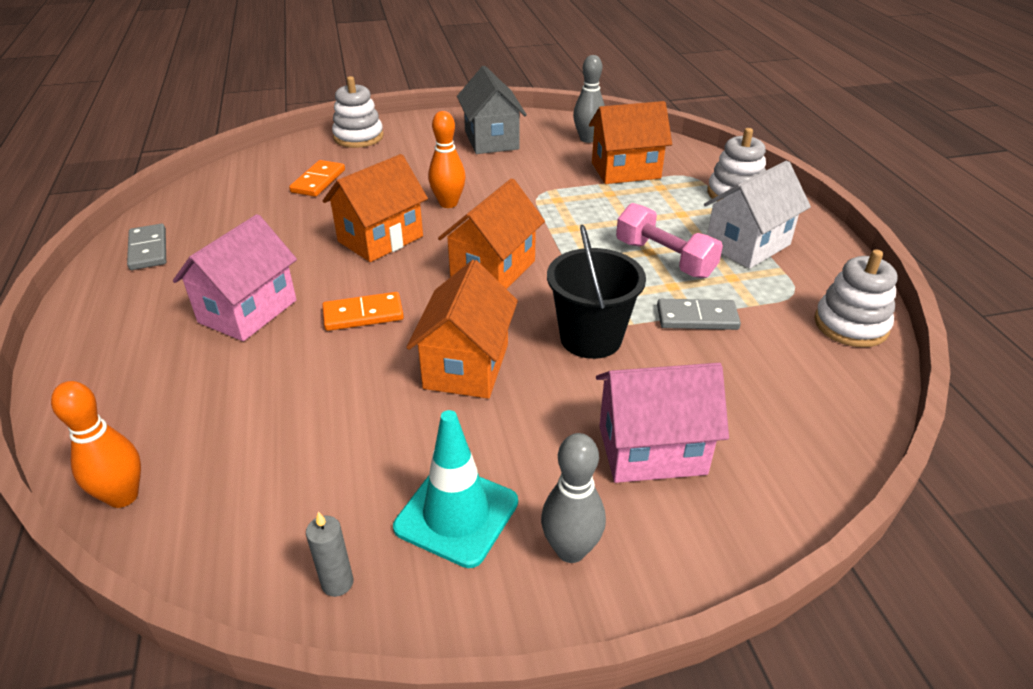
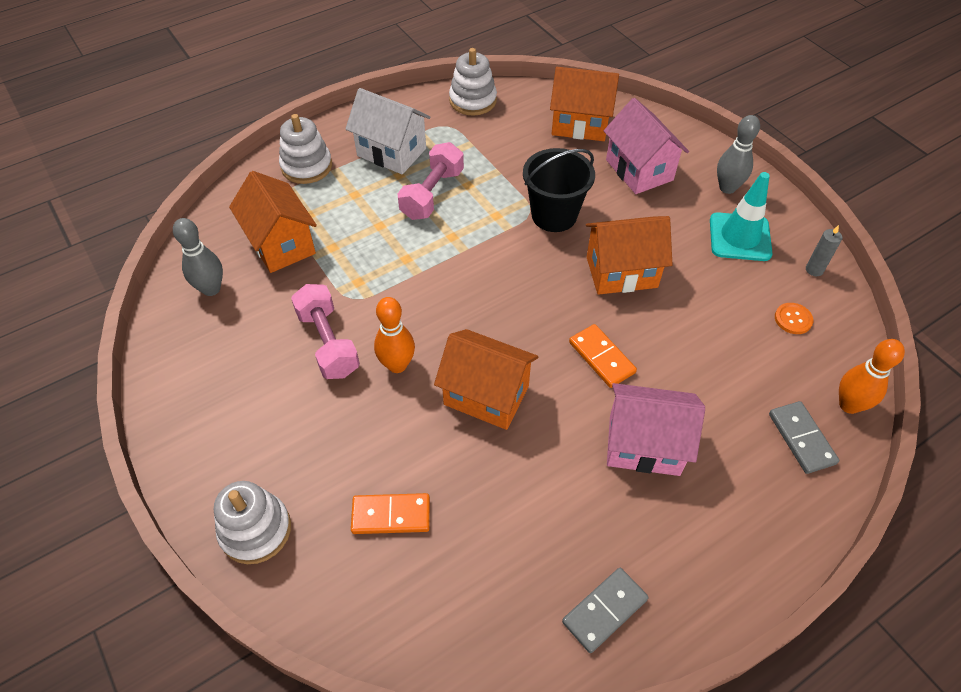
camera: 110 degrees left, 15 degrees up
(279, 504) = (793, 319): none -> orange button
(491, 140) = (233, 376): grey house -> none
(493, 270) = (497, 293): orange house -> orange house (580, 124)
(496, 178) = (328, 343): none -> pink dumbbell
(697, 317) = (501, 167): grey domino -> grey domino (801, 438)

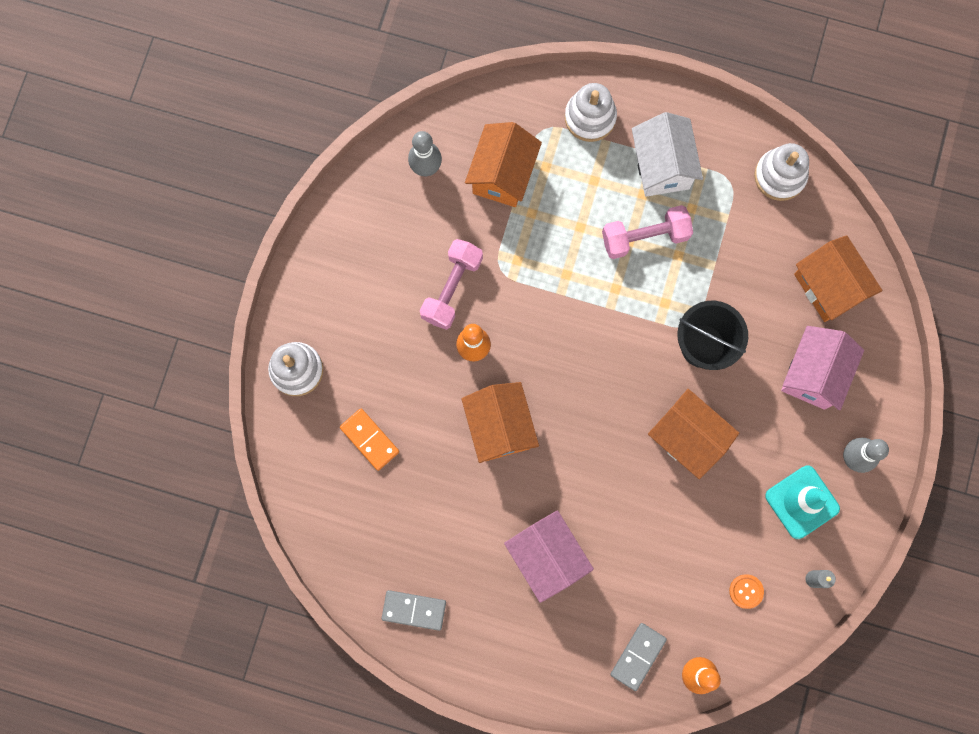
camera: 50 degrees right, 25 degrees up
(602, 357) = (595, 480): orange domino -> none

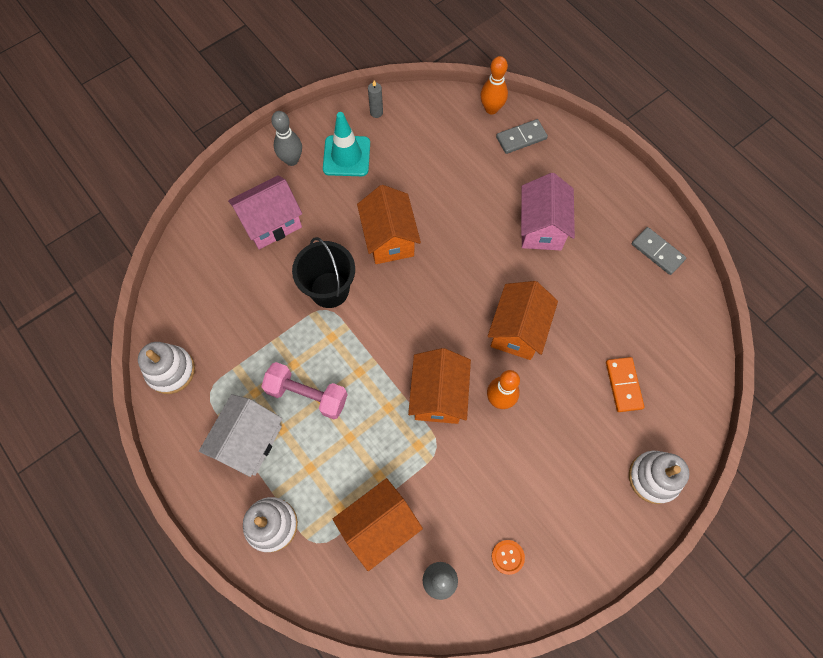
camera: 145 degrees left, 10 degrees down
(452, 288) = (485, 458): pink dumbbell -> none
(746, 591) = (424, 131): orange button -> orange button (507, 557)
(828, 286) = (210, 271): orange house -> orange house (438, 396)

